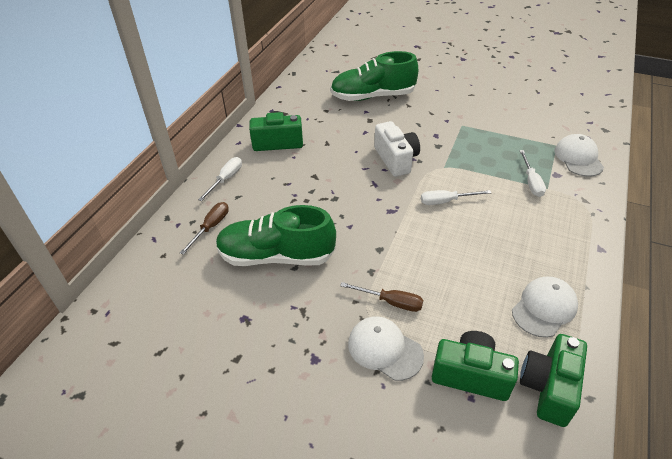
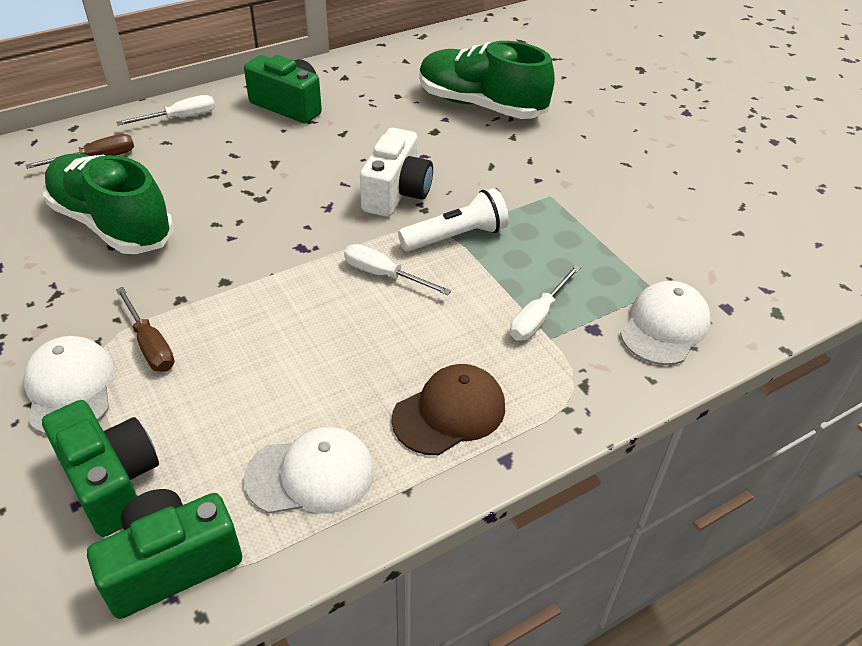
camera: 35 degrees right, 0 degrees up
(451, 166) = (456, 237): none -> white flashlight
(556, 244) = (449, 412): none -> brown cap

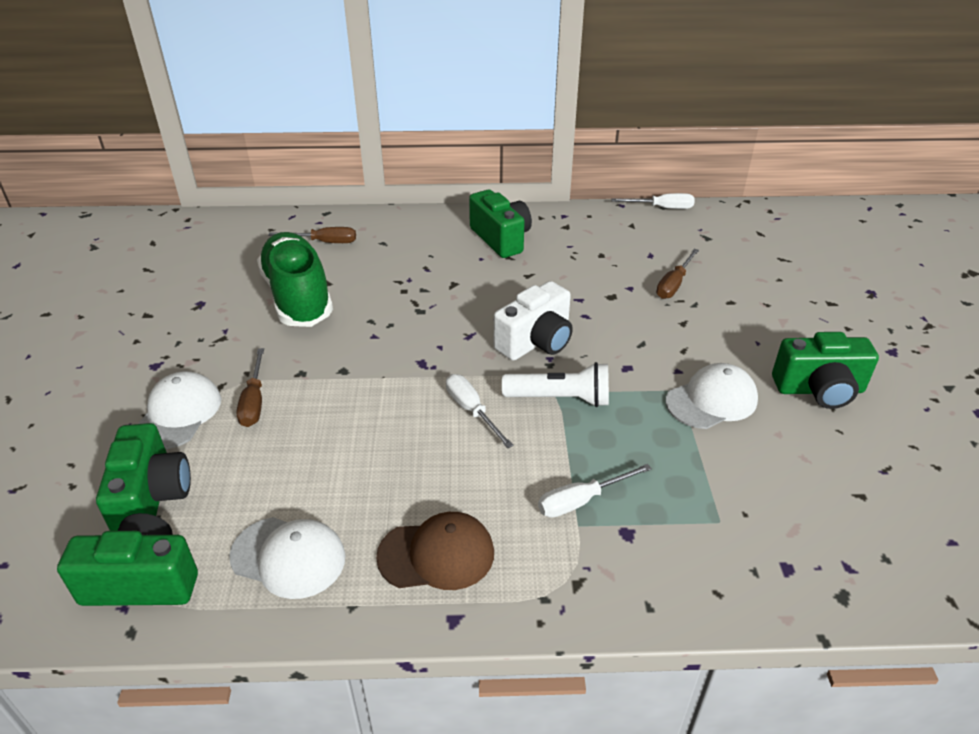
camera: 30 degrees right, 5 degrees down
(180, 118) = (408, 226): white screwdriver -> white screwdriver (662, 208)
(481, 105) = (673, 284): green shoe -> brown screwdriver
(655, 160) = (819, 389): none -> green camera
(664, 326) = (702, 560): white cap -> white cap (711, 400)

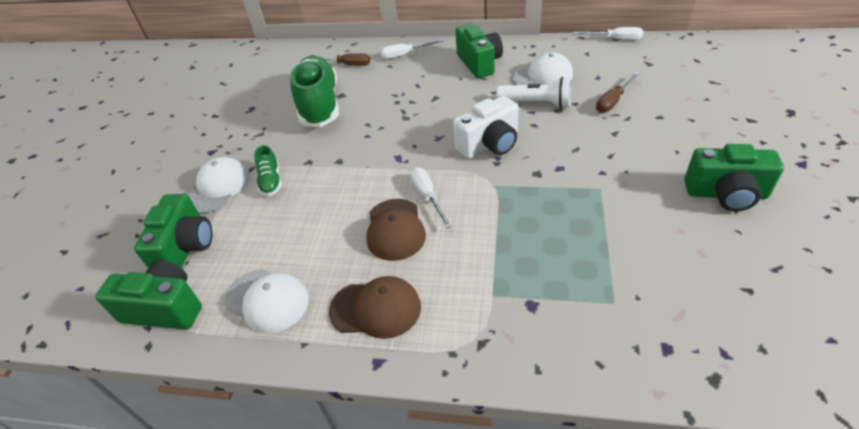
camera: 15 degrees right, 5 degrees up
(254, 401) = (271, 181): brown screwdriver -> green shoe
(439, 454) = (395, 229): none -> brown cap
(560, 399) = (499, 191): white flashlight -> white flashlight (536, 103)
(581, 501) = (499, 275): white screwdriver -> white screwdriver (404, 55)
(711, 400) = (626, 198): white cap -> white cap (542, 76)

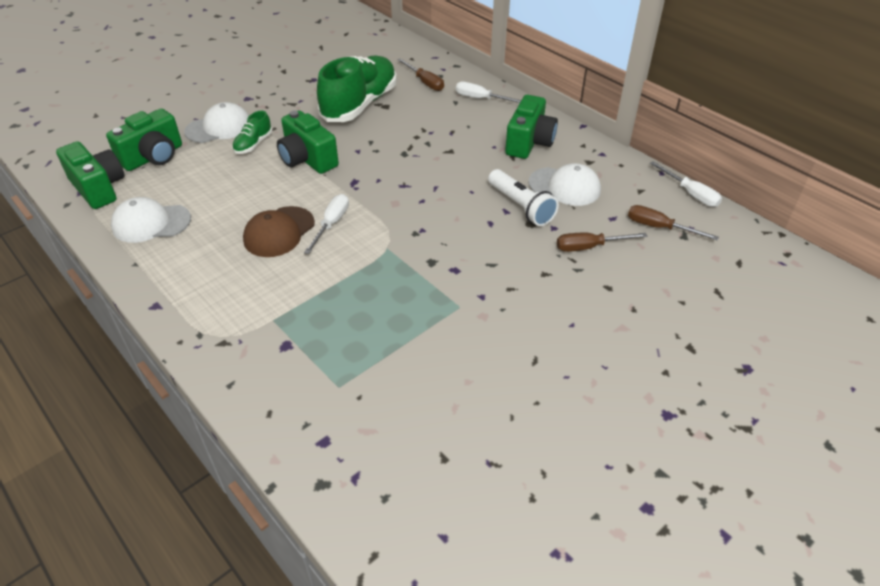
camera: 35 degrees right, 0 degrees up
(267, 300) = (151, 223): white cap -> white cap turned 105 degrees clockwise
(376, 309) = (197, 274): brown cap -> none
(489, 144) = (432, 215): white camera -> none
(630, 67) = (659, 227): none -> brown screwdriver
(726, 194) = (552, 385): green camera -> green camera (307, 159)

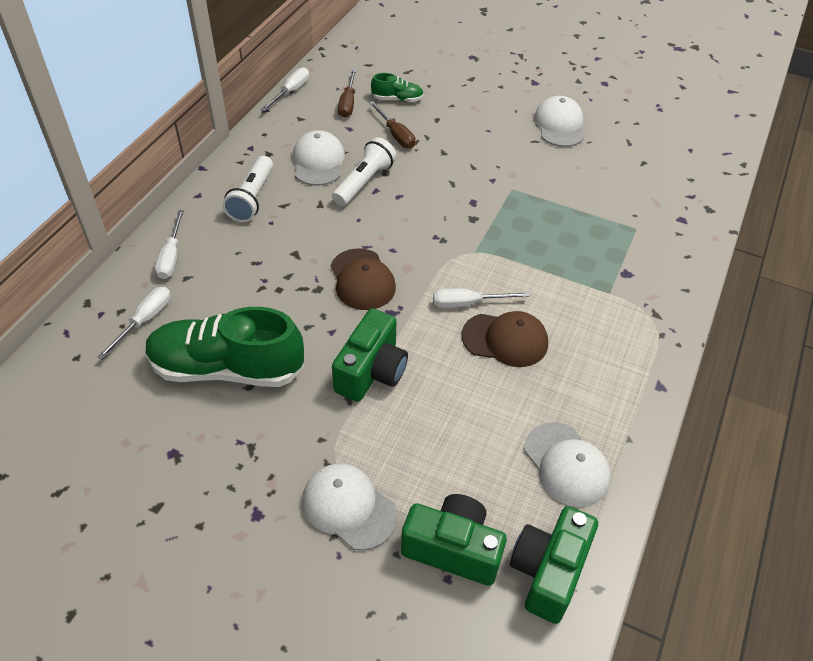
camera: 115 degrees left, 5 degrees up
(253, 144) = (368, 443): green shoe -> green shoe (397, 99)
(398, 176) = (362, 280): none -> brown cap
(425, 82) = (145, 320): brown screwdriver -> white screwdriver
(529, 142) = (252, 198): green camera -> white flashlight
(558, 399) = (559, 125): none -> white cap

